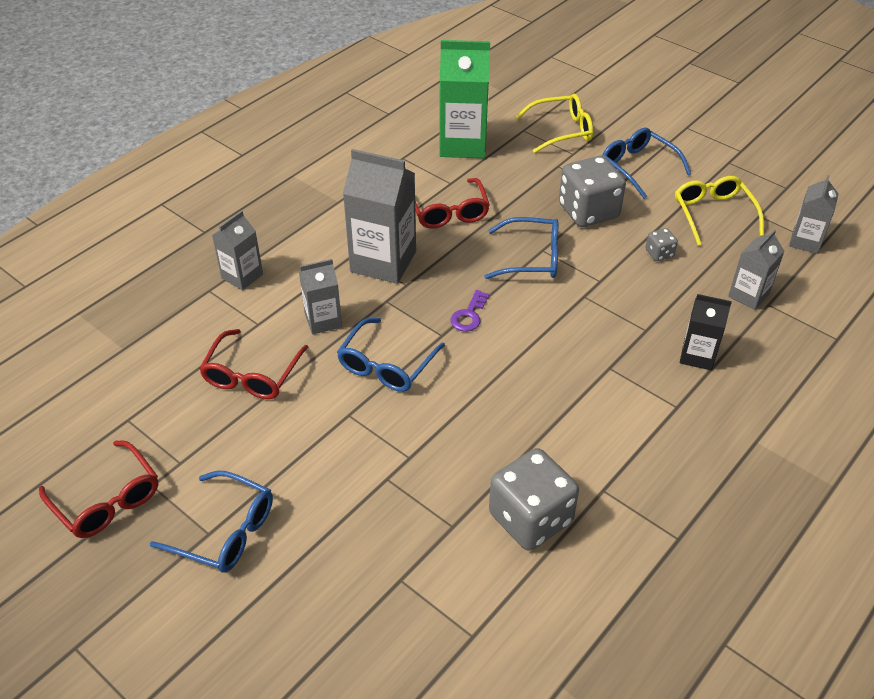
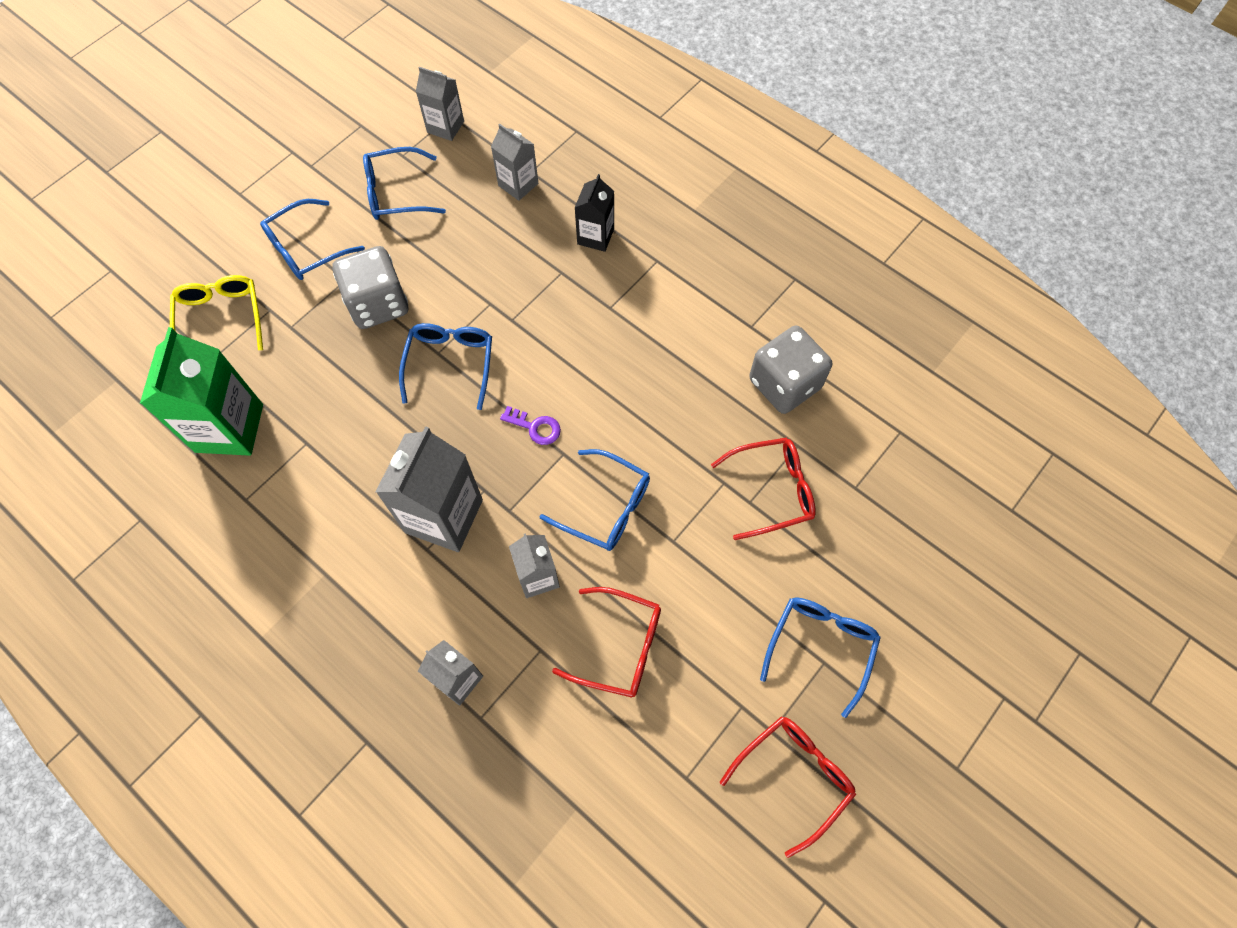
camera: 90 degrees left, 20 degrees up
(448, 211) = (361, 446): red glasses -> red glasses (771, 490)
(659, 253) = (453, 247): grey dice -> none
(713, 214) = (397, 193): yellow glasses -> blue glasses

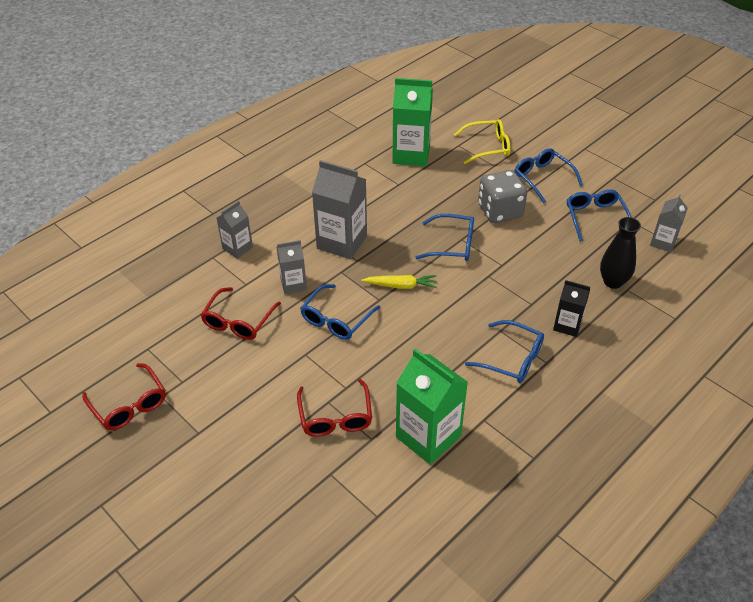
camera: 95 degrees right, 20 degrees down
(518, 184) = (613, 282): grey carton -> black vase
(535, 427) = (401, 286): purple key -> yellow carrot
(784, 384) = (428, 436): grey dice -> green carton
(820, 647) = (209, 432): blue glasses -> blue glasses (512, 359)

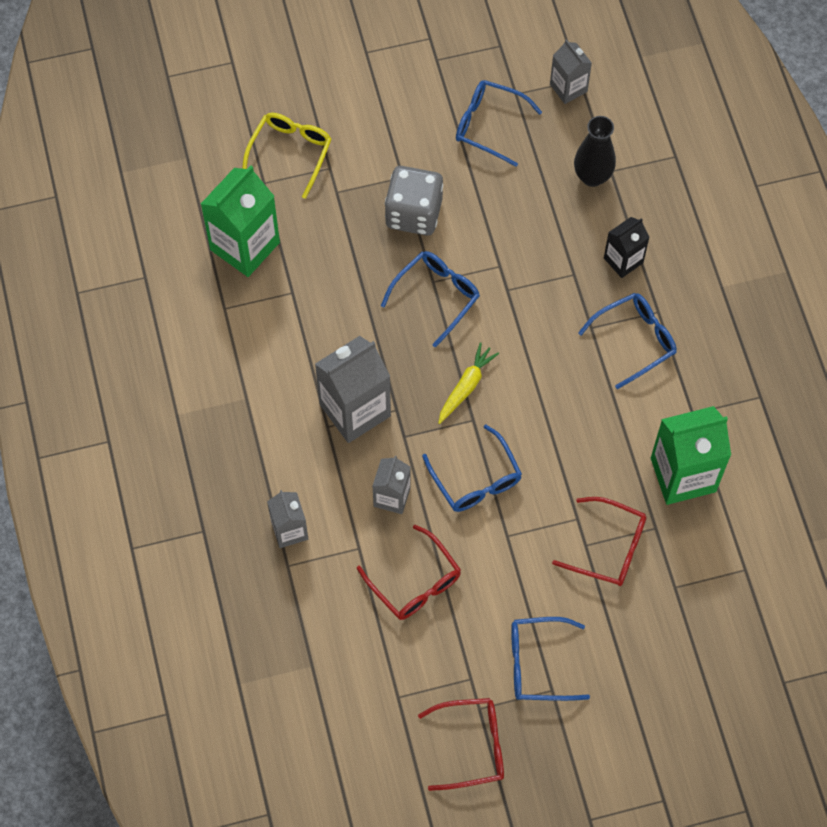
camera: 60 degrees left, 20 degrees up
(543, 178) = (389, 132): blue glasses -> blue glasses (538, 664)

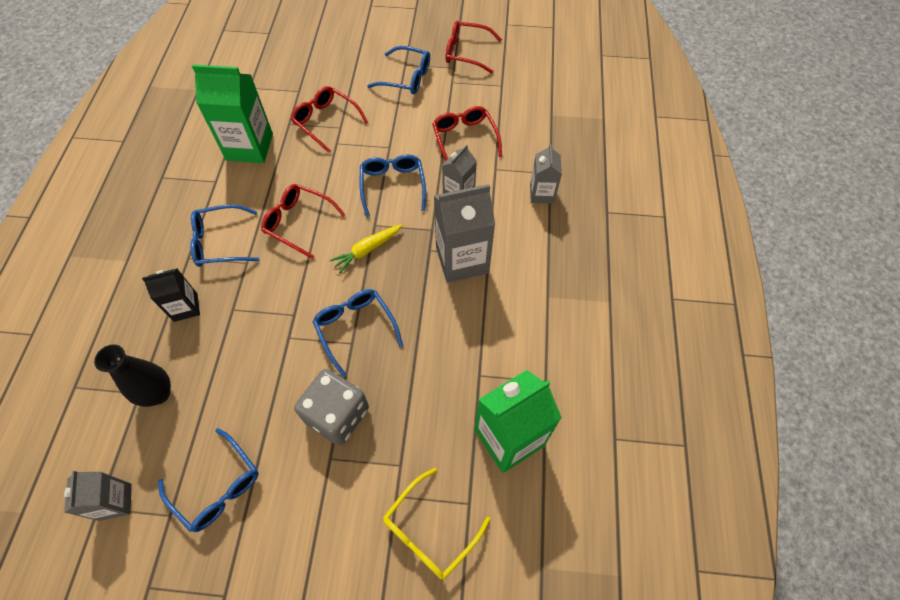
camera: 160 degrees left, 5 degrees down
(436, 297) = (355, 329): blue glasses -> blue glasses turned 90 degrees clockwise
(561, 393) = (299, 223): none -> red glasses

